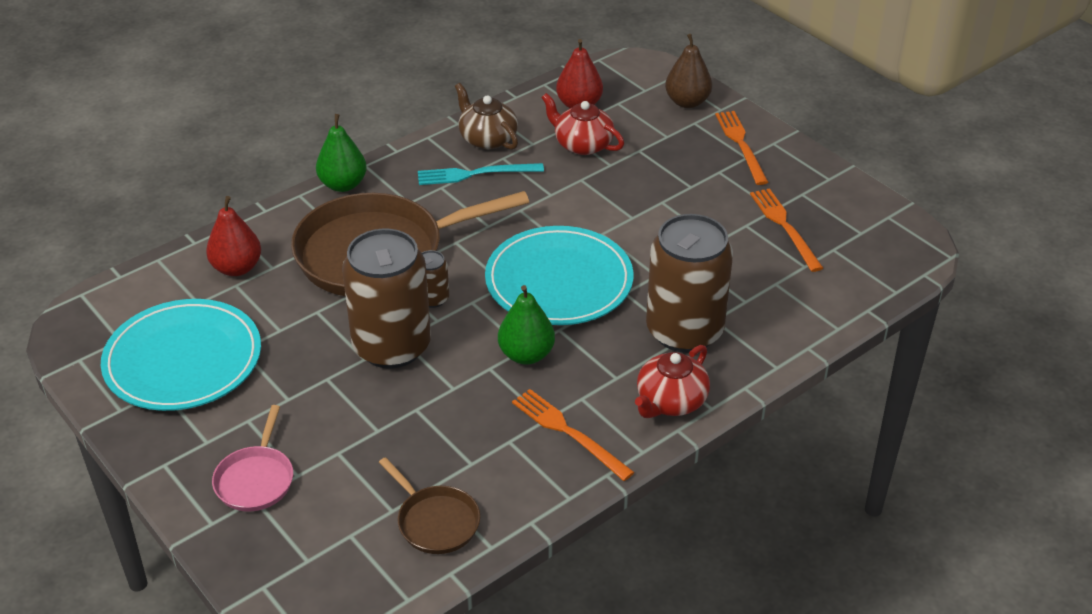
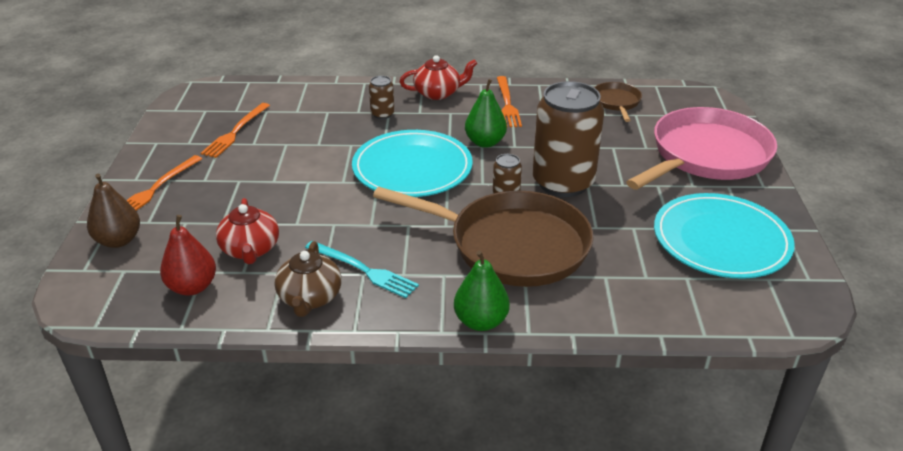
camera: 140 degrees left, 5 degrees down
(237, 268) = (636, 290): red pear -> none
(256, 479) = (706, 156): pink pan -> pink pan, size x2.16
(684, 331) = (382, 114): brown can -> brown can, size x0.43

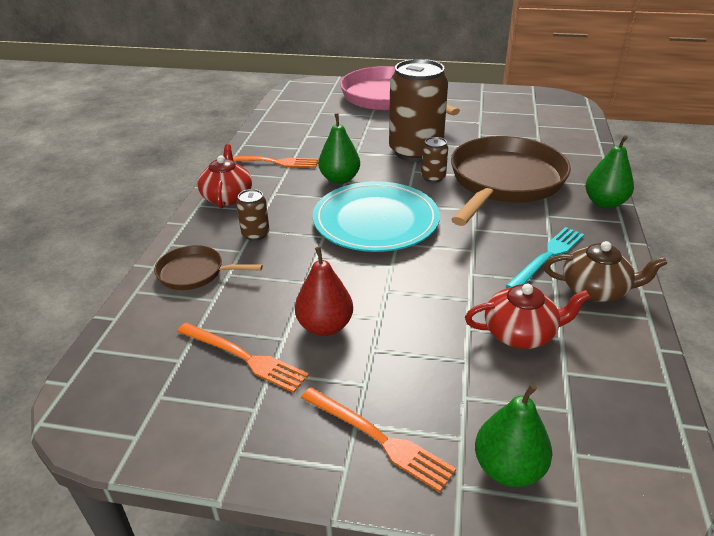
camera: 80 degrees left, 0 degrees up
(119, 240) = (508, 468): brown pear -> green pear
(192, 287) = (596, 379): red pear -> red pear (325, 326)
(616, 102) = (295, 116): brown pan -> brown pan (195, 273)
(721, 240) = (494, 109): turquoise plate -> none

